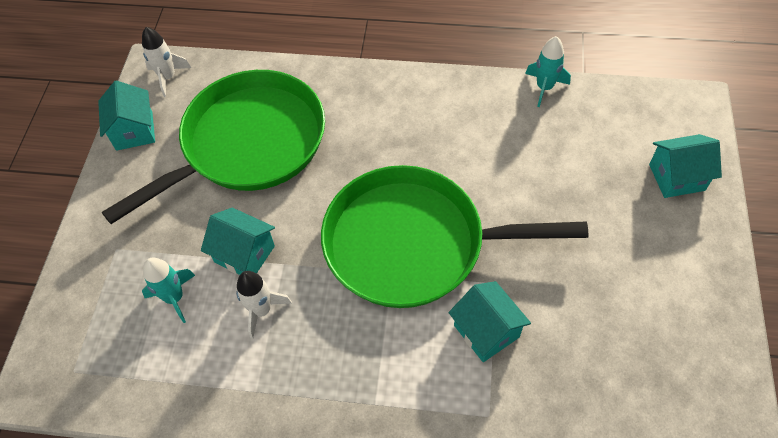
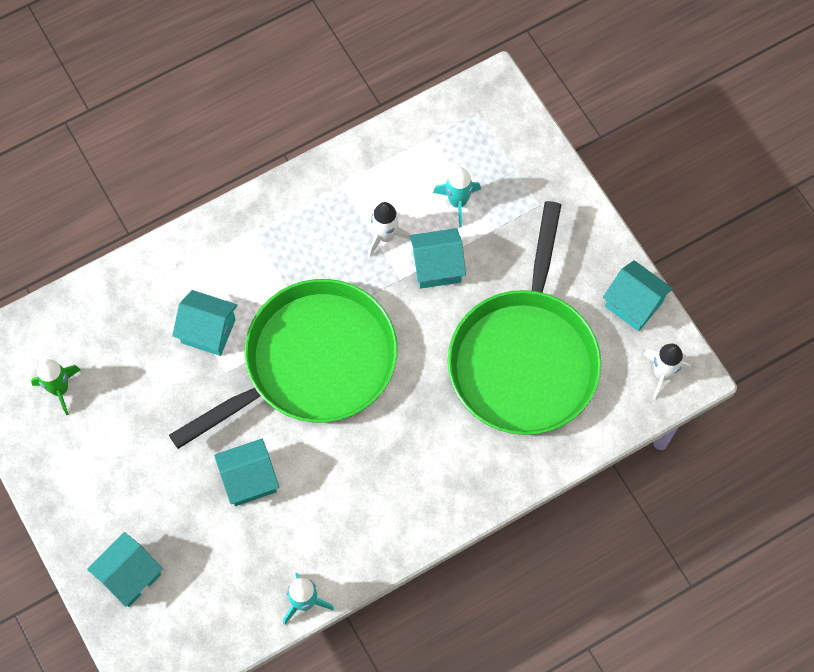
camera: 140 degrees right, 10 degrees up
(531, 188) = (249, 479): none -> turquoise house
(666, 369) = (60, 389): none -> green rocket

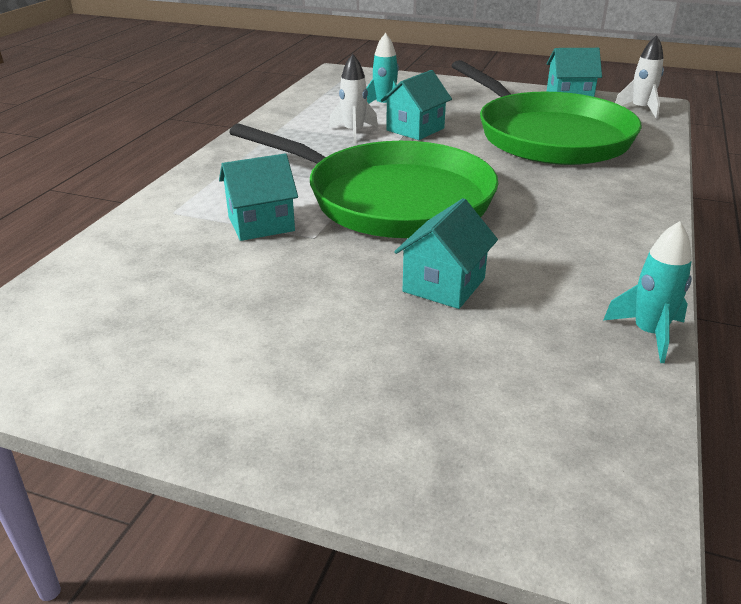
camera: 40 degrees left, 35 degrees down
(60, 389) = (117, 332): green rocket -> none
(130, 576) = (422, 439): turquoise house -> none
(313, 362) = (391, 199): green pan -> green pan turned 105 degrees clockwise

